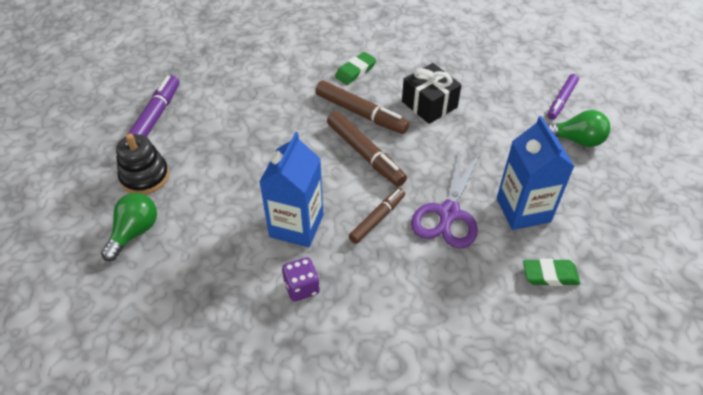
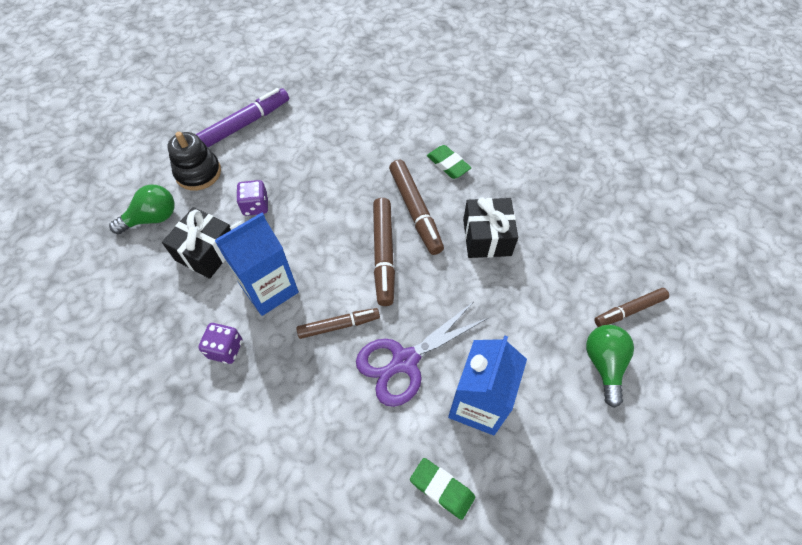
camera: 35 degrees right, 10 degrees up
(213, 229) = (207, 252): none -> black gift
(224, 175) = (255, 206): none -> purple dice
(355, 71) = (448, 164): green eraser -> green eraser turned 60 degrees clockwise
(561, 100) = (629, 310): purple marker -> brown marker
(576, 140) = (604, 364): green light bulb -> green light bulb turned 135 degrees counterclockwise

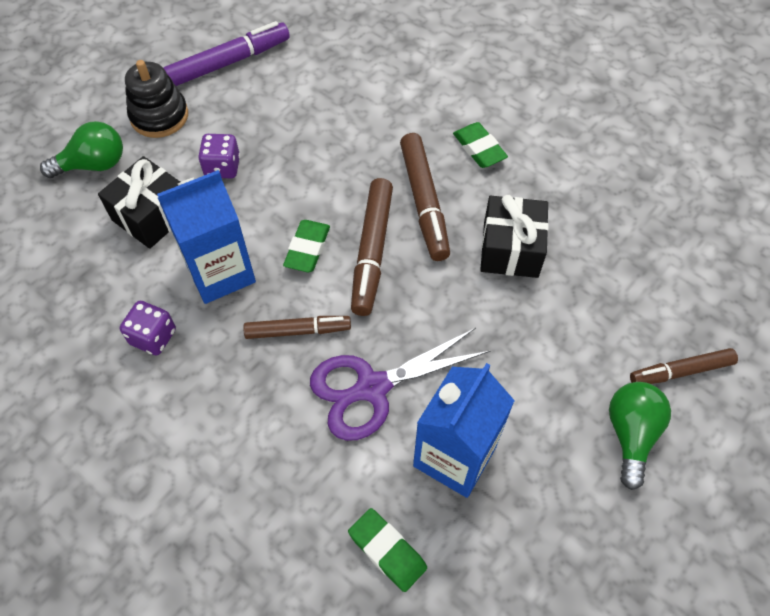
camera: 10 degrees right, 0 degrees up
(334, 260) = (307, 249): none -> green eraser

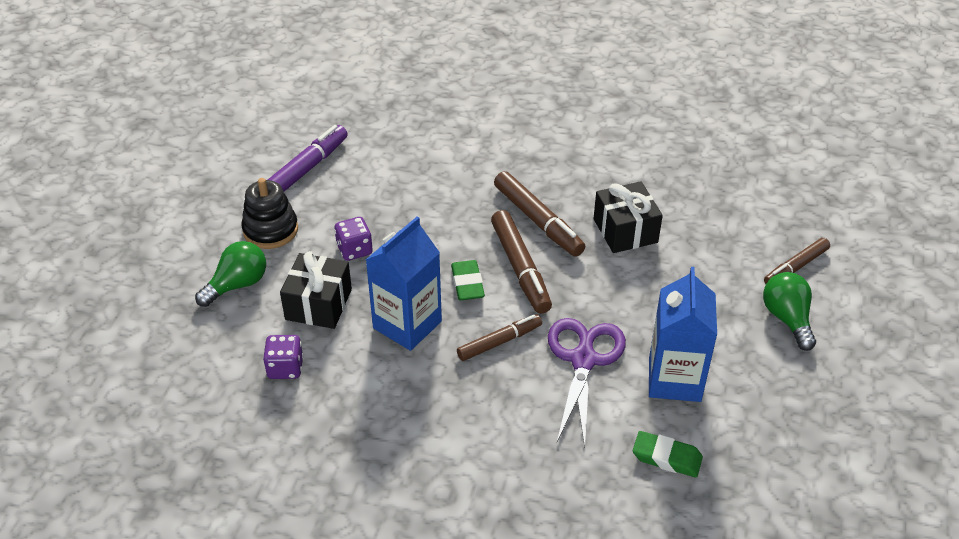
camera: 25 degrees left, 15 degrees down
(153, 337) = (383, 389): purple dice -> purple dice (285, 368)
(371, 388) = (583, 359): purple scissors -> purple scissors turned 150 degrees clockwise
(479, 148) = (556, 170): green eraser -> none

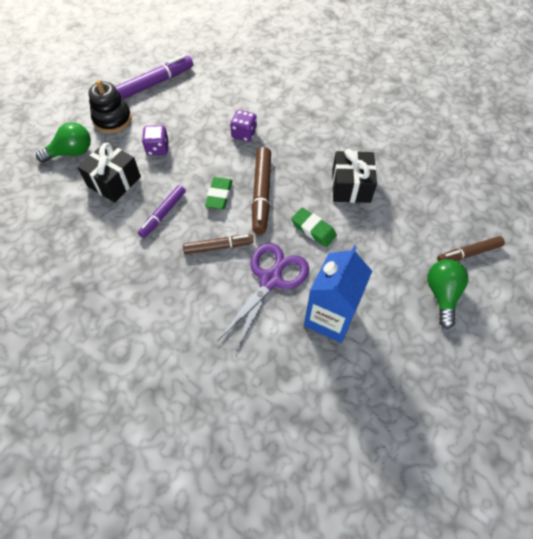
camera: 20 degrees right, 15 degrees up
(285, 368) = (69, 222): purple dice -> purple dice (244, 134)
(407, 325) = (163, 214): blue carton -> purple marker
(538, 221) = (292, 161): brown marker -> none
(666, 457) = (293, 381): green eraser -> green eraser (313, 229)

